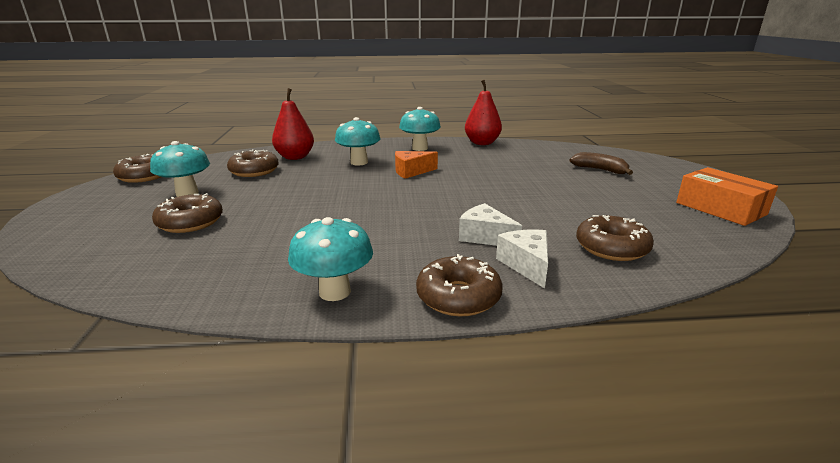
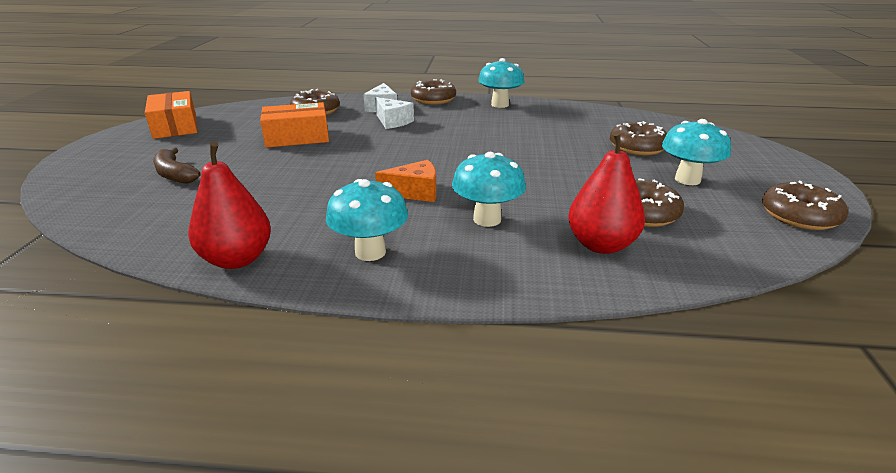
camera: 170 degrees left, 5 degrees up
(565, 206) = (297, 137): none -> orange box

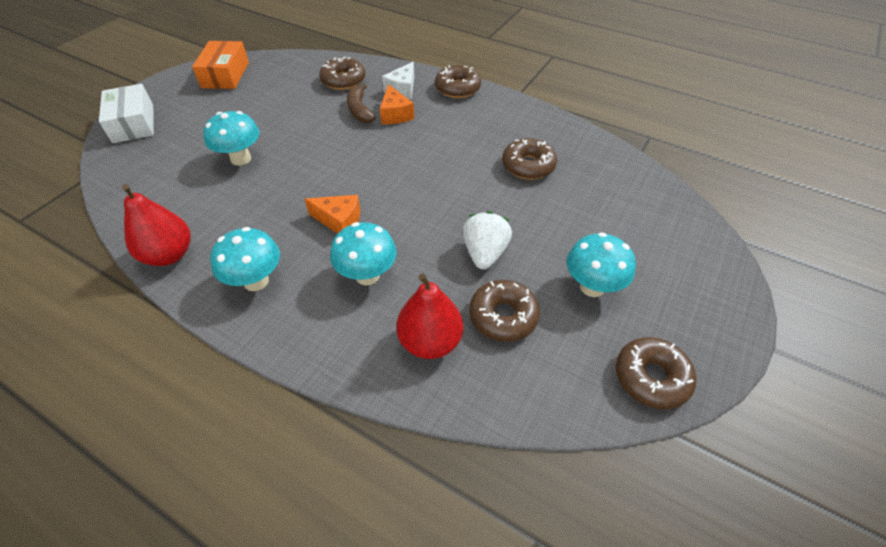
camera: 25 degrees right, 20 degrees up
(84, 175) = (133, 123): none -> white box
(175, 174) = (189, 141): brown banana -> brown banana (359, 110)
(297, 137) = (303, 116): orange box -> none
(392, 121) = (395, 114): white cheese -> orange cheese
(500, 105) = (514, 114): turquoise mushroom -> turquoise mushroom (241, 159)
(577, 181) = (484, 253): none -> white strawberry
(637, 147) = (590, 222): brown donut -> brown donut (528, 166)

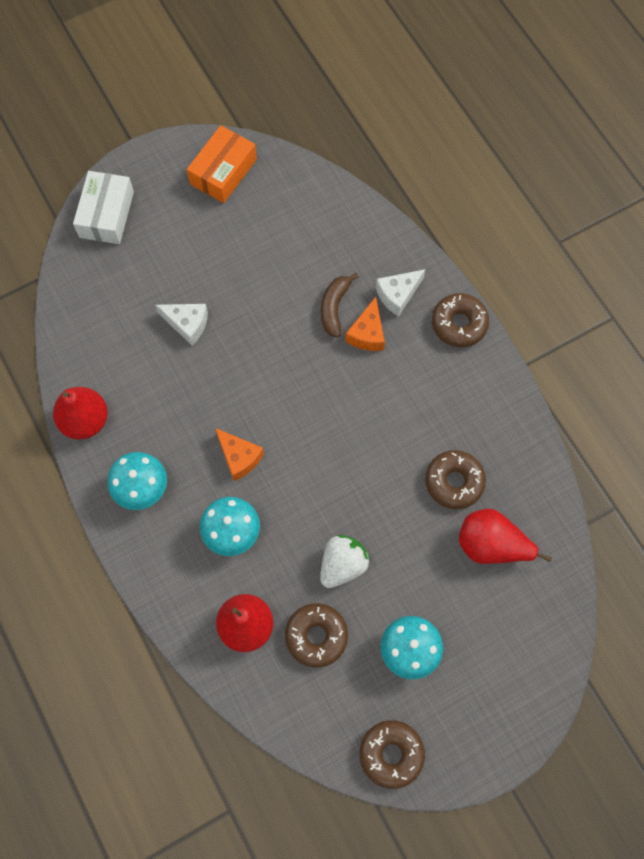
camera: 30 degrees right, 20 degrees up
(241, 159) = (187, 324): turquoise mushroom -> white cheese
(343, 80) = (343, 246): brown donut -> none
(589, 189) = (491, 545): none -> red pear

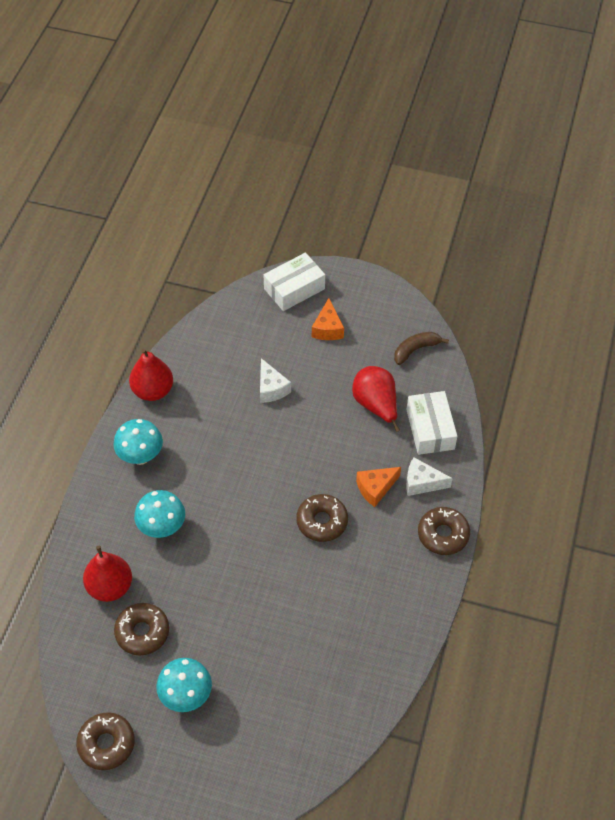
camera: 45 degrees right, 15 degrees down
(223, 172) = (392, 320): orange box -> none
(239, 457) = (215, 489): orange cheese -> orange cheese (327, 328)
(334, 307) = (372, 455): brown banana -> brown banana (415, 350)
(342, 565) = (204, 607): white strawberry -> none
(356, 242) = (430, 429): none -> white box
(454, 482) = (329, 625): brown donut -> brown donut (322, 521)
(491, 545) = (309, 685): red pear -> red pear (376, 405)

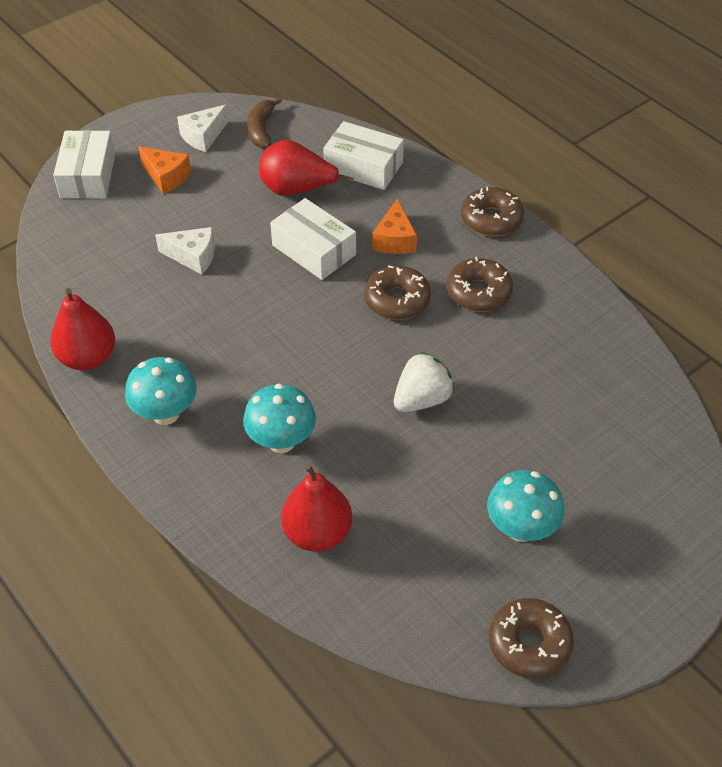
camera: 55 degrees left, 5 degrees down
(142, 632) = (405, 531): brown donut -> brown donut (478, 292)
(248, 584) = (422, 399): none -> white strawberry
(329, 448) = (314, 250): none -> white box
(422, 483) = (419, 204): white cheese -> white cheese (203, 136)

